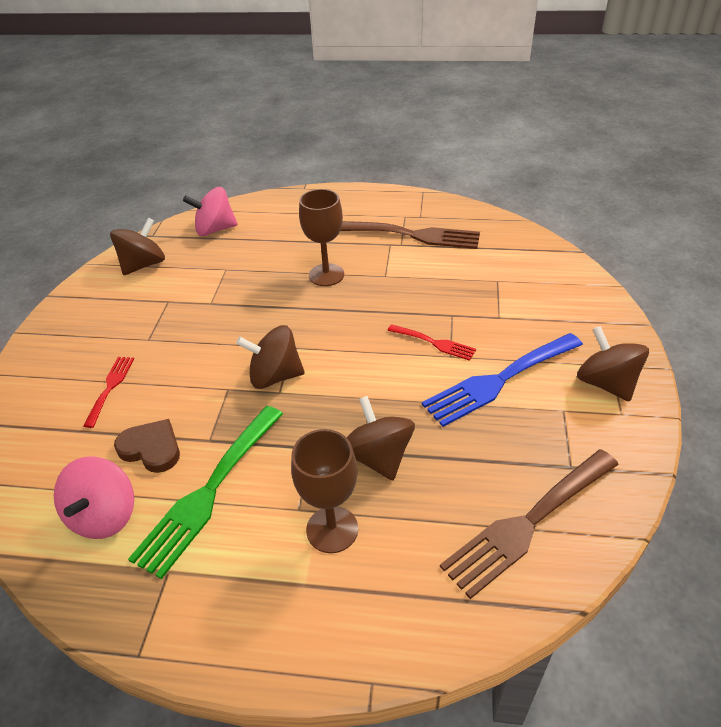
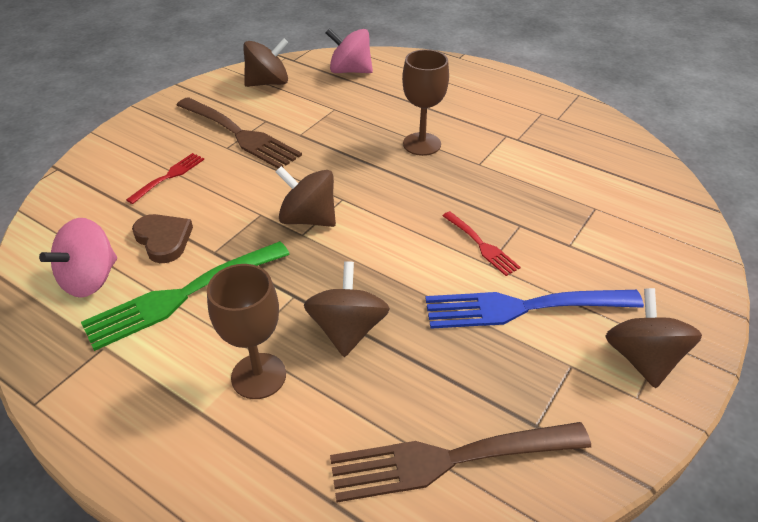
camera: 25 degrees right, 0 degrees up
(414, 235) = (537, 134): brown fork -> brown fork (240, 135)

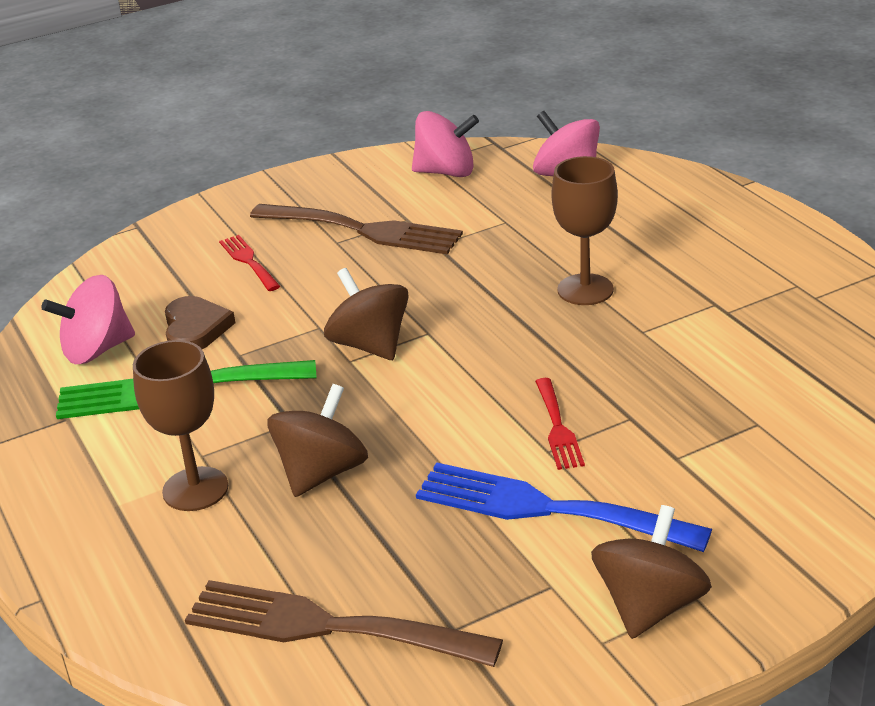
camera: 30 degrees right, 10 degrees down
(169, 176) = (248, 261): red fork -> red fork turned 90 degrees counterclockwise
(240, 135) = (363, 230): brown fork -> brown fork turned 45 degrees counterclockwise
(268, 83) = (446, 172): brown spinning top -> pink spinning top

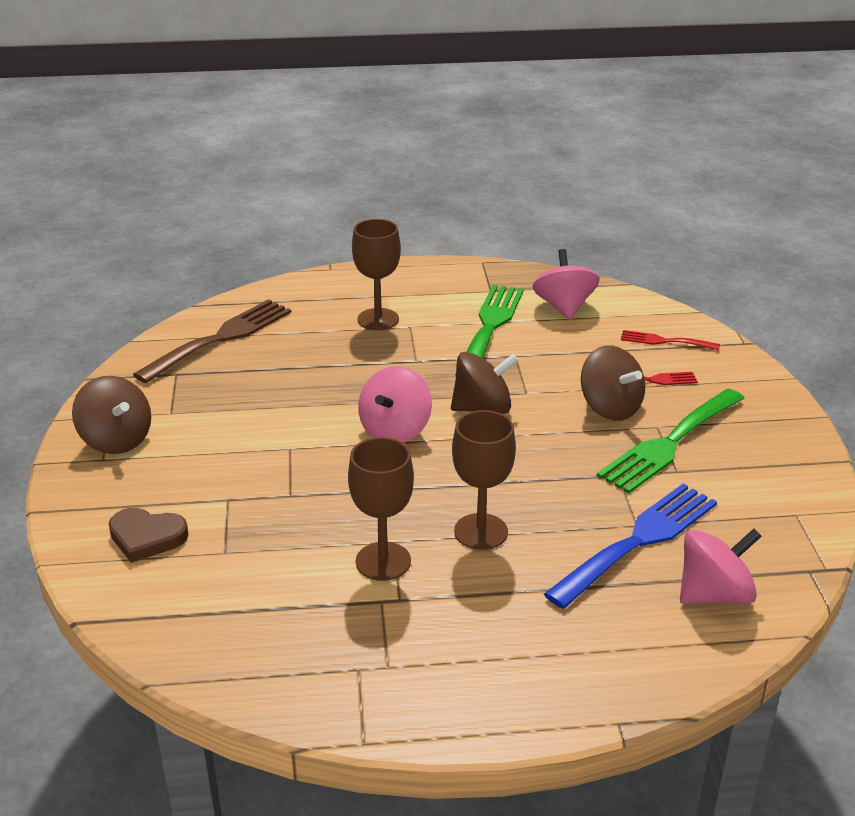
camera: 110 degrees right, 0 degrees up
(195, 329) = (563, 344): brown heart -> brown heart (147, 537)
(322, 473) = (352, 361): brown spinning top -> brown spinning top (610, 408)
(363, 230) = (670, 443): brown fork -> green fork
(446, 172) = (765, 517): pink spinning top -> pink spinning top (395, 430)
(546, 509) = (234, 430): blue fork -> blue fork (638, 541)
(558, 428) = (309, 459): red fork -> red fork (664, 341)
(676, 327) = (383, 561): none -> brown goblet

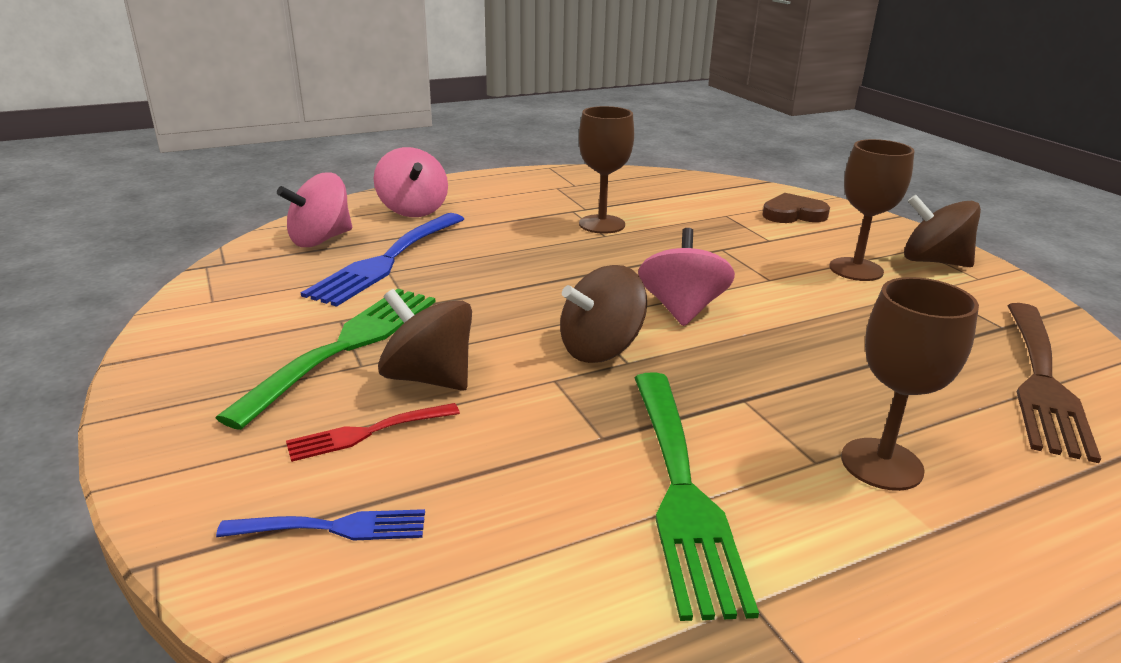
camera: 160 degrees right, 5 degrees down
(481, 532) = (534, 248): brown goblet -> brown goblet (856, 269)
(564, 307) = (564, 584): pink spinning top -> pink spinning top (413, 210)
(664, 341) = (334, 527): red fork -> blue fork

